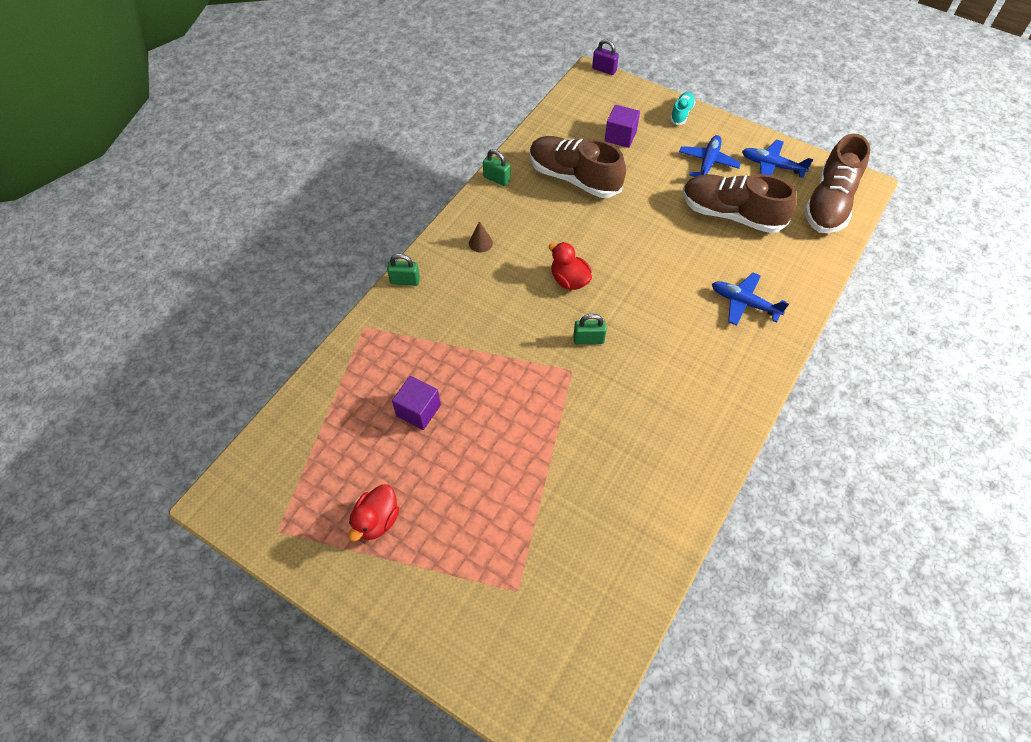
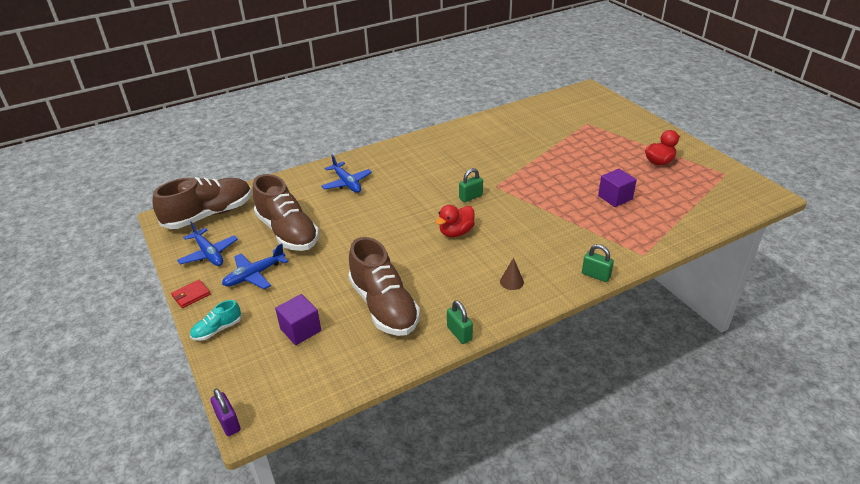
camera: 150 degrees left, 20 degrees down
(569, 280) = (456, 232): red duck -> red duck turned 60 degrees clockwise
(588, 339) = (471, 197): green padlock -> green padlock turned 60 degrees counterclockwise
(735, 128) = (191, 295): none -> red wallet

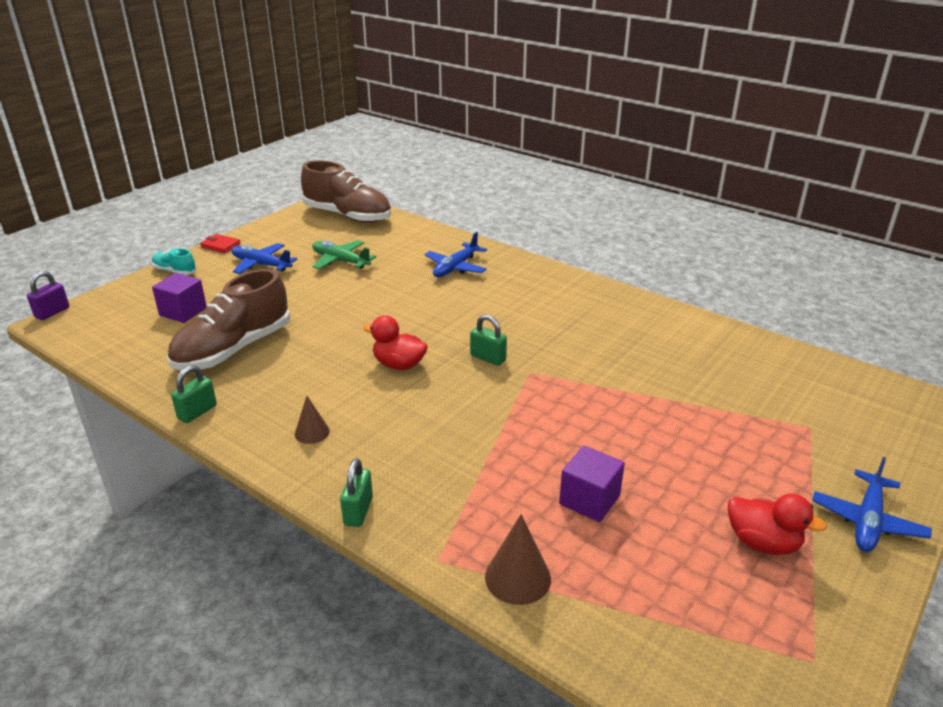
camera: 65 degrees right, 5 degrees down
(209, 254) = (285, 234): blue plane -> blue plane (867, 521)
(287, 232) = (340, 261): brown shoe -> green plane
(662, 233) = (518, 577): none -> brown cone

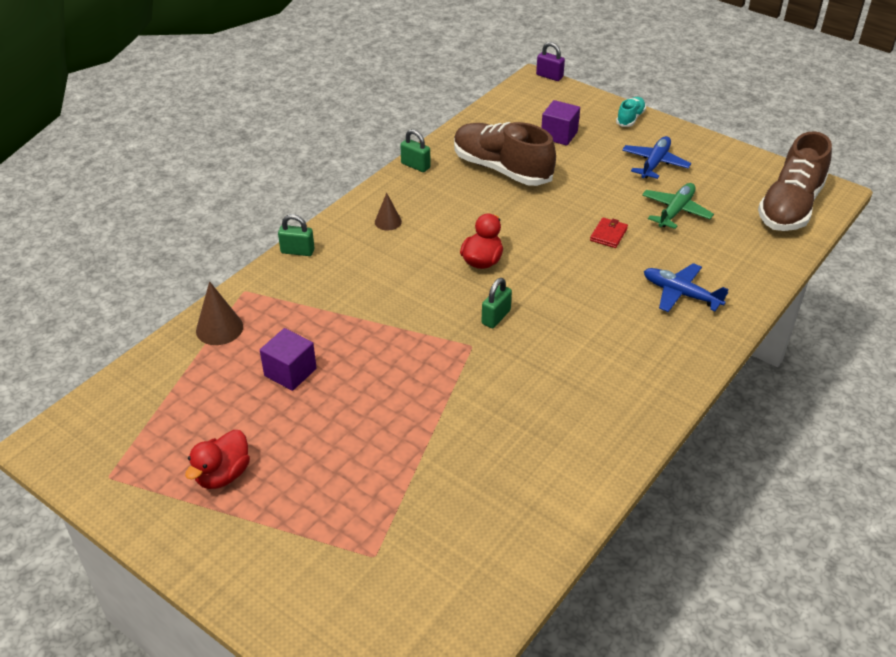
camera: 90 degrees right, 10 degrees up
(220, 245) = (689, 134): red wallet -> red wallet (608, 234)
(867, 521) = (233, 560): blue plane -> none

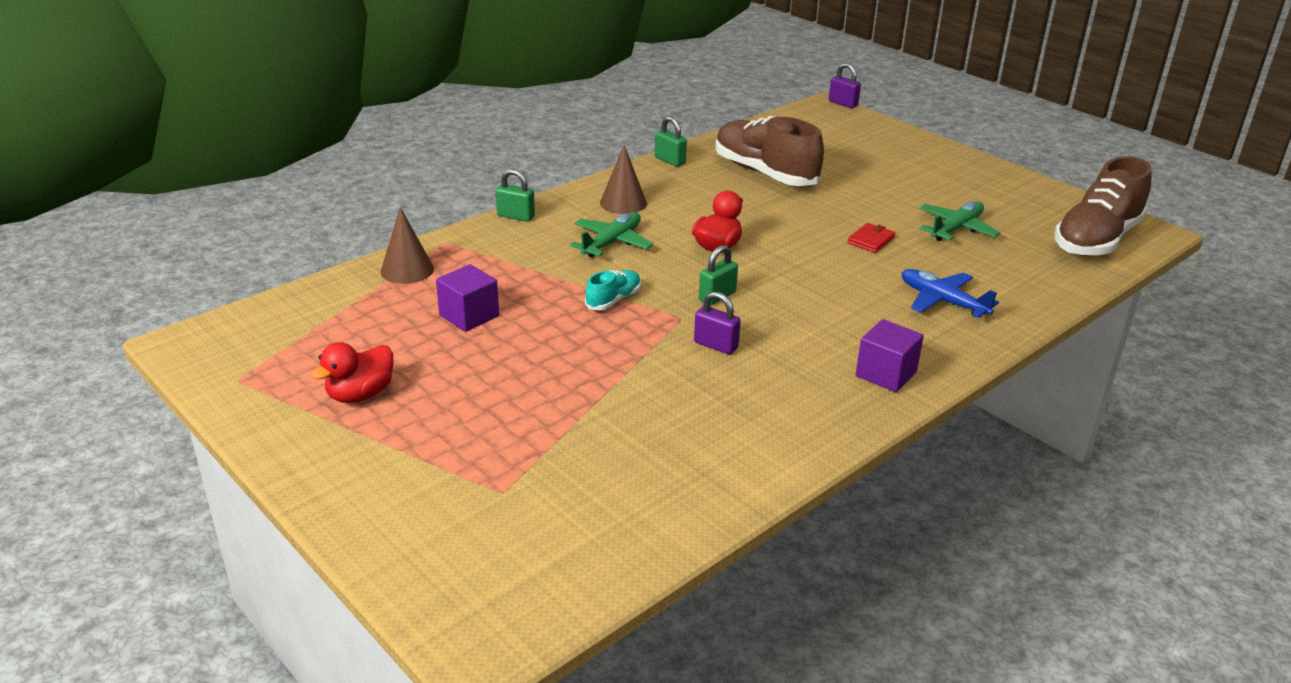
camera: 10 degrees right, 10 degrees down
(388, 222) = (623, 203): brown cone -> brown cone, size x1.54
(390, 269) = (612, 242): none -> green plane
(508, 371) = (716, 345): none -> purple padlock
(559, 135) = (839, 152): purple cube -> purple cube (886, 374)
(630, 118) = (925, 146): turquoise shoe -> turquoise shoe (613, 300)
(654, 163) = (943, 186): blue plane -> none

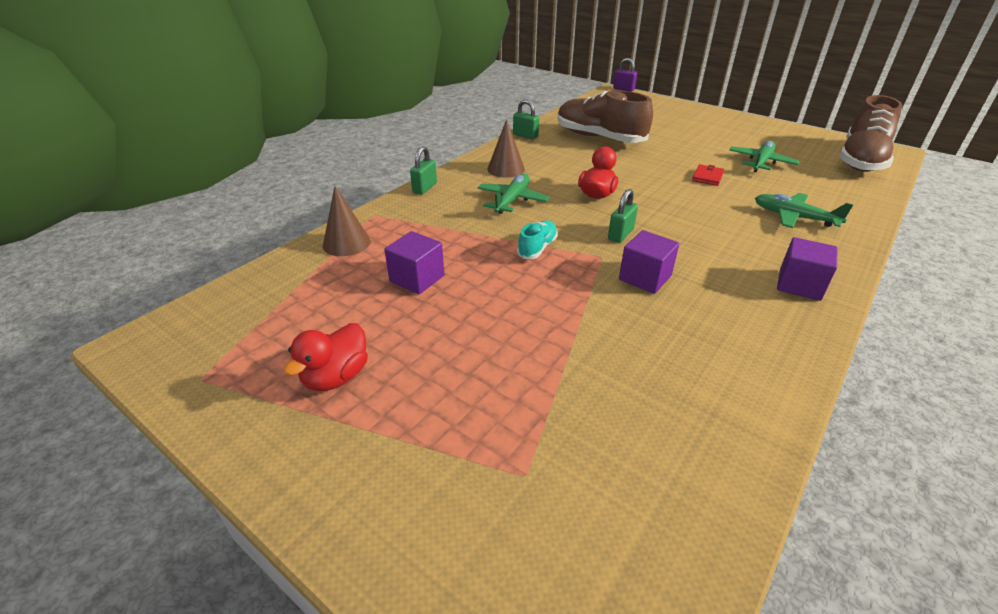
camera: 10 degrees left, 5 degrees up
(516, 216) = (424, 188): green padlock -> green padlock turned 75 degrees counterclockwise
(716, 345) = (645, 277): purple padlock -> purple cube
(942, 301) = (794, 217): blue plane -> green plane

